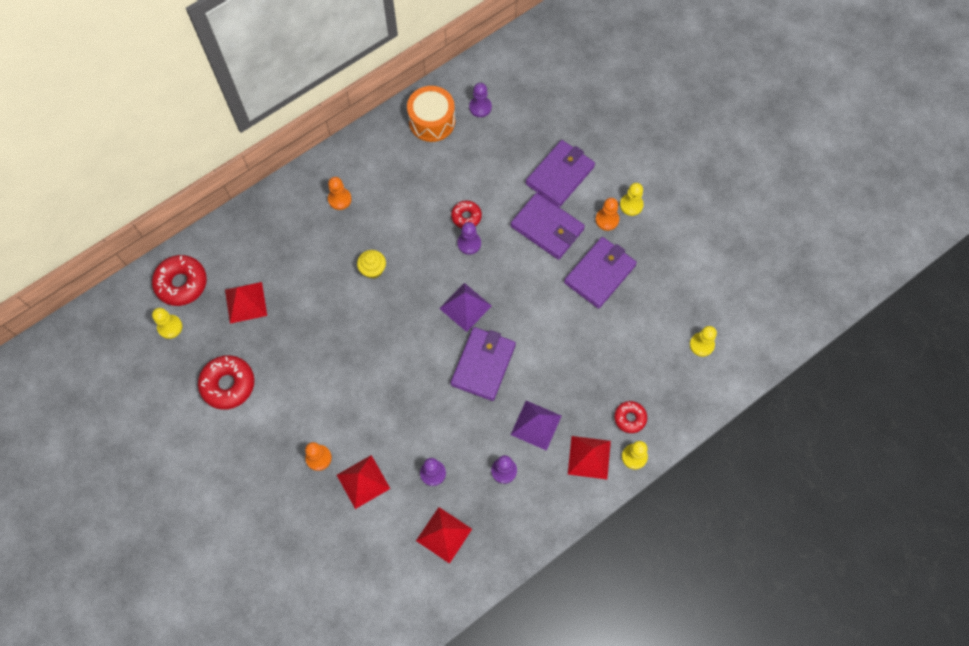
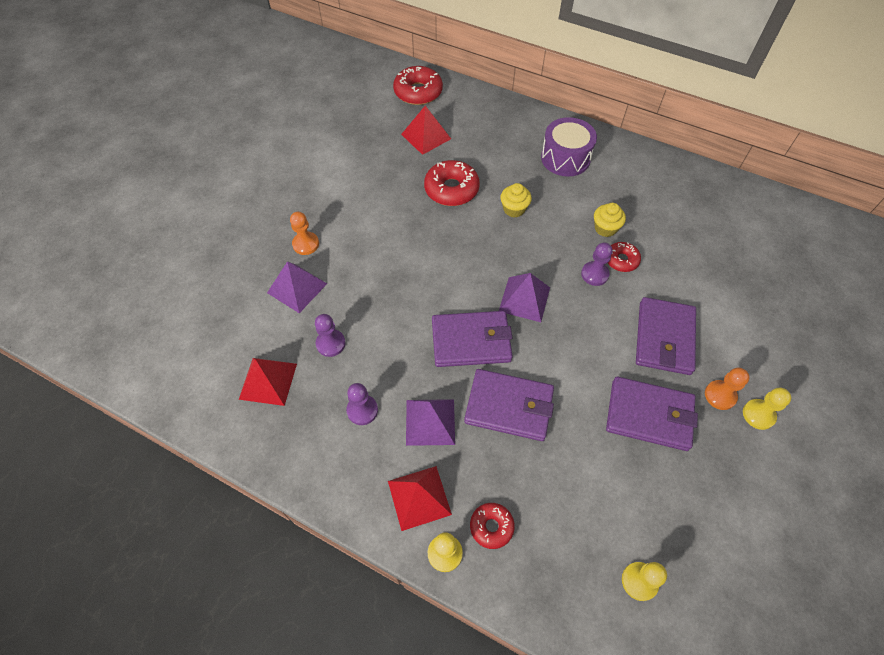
camera: 65 degrees right, 10 degrees down
(170, 327) = (376, 101): yellow pawn -> none
(228, 384) = (345, 155): red donut -> red donut (451, 189)
(339, 199) = (565, 158): orange pawn -> purple drum
(363, 481) = (297, 288): red pyramid -> purple pyramid
(430, 211) = (605, 228): none -> yellow cupcake
(432, 121) = (698, 192): orange drum -> none
(480, 107) = (747, 224): purple pawn -> none
(560, 175) = (734, 325): purple wallet -> purple wallet (509, 406)

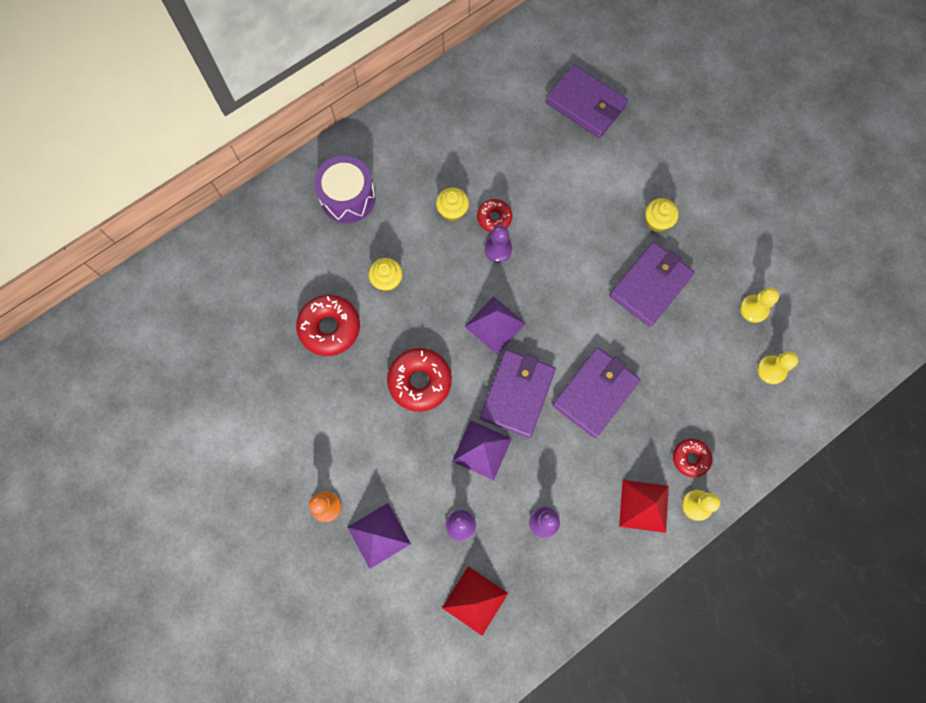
camera: 65 degrees left, 15 degrees up
(418, 92) = (165, 297): red donut -> red donut (420, 381)
(426, 136) = (239, 319): red pyramid -> none
(430, 421) = (580, 467): purple pyramid -> purple pyramid (482, 450)
(664, 338) = (588, 231): purple wallet -> purple wallet (586, 104)
(720, 395) = (657, 221): orange pawn -> yellow cupcake
(758, 415) = (684, 204): yellow pawn -> yellow pawn (754, 309)

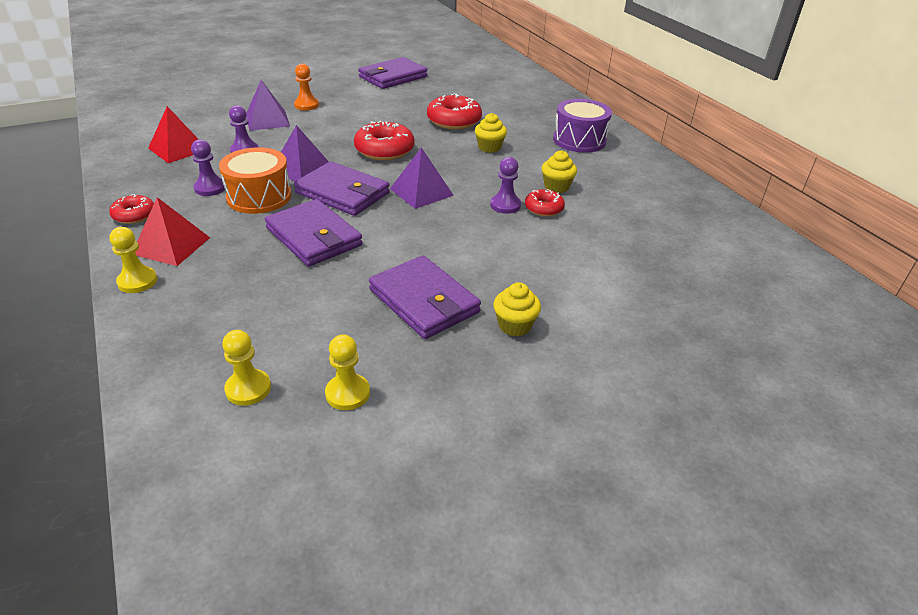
camera: 100 degrees right, 35 degrees down
(546, 468) = (259, 197): none -> orange drum
(586, 104) = (703, 297): purple wallet -> purple wallet (393, 77)
(690, 458) = (192, 288): red donut -> red donut (134, 215)

